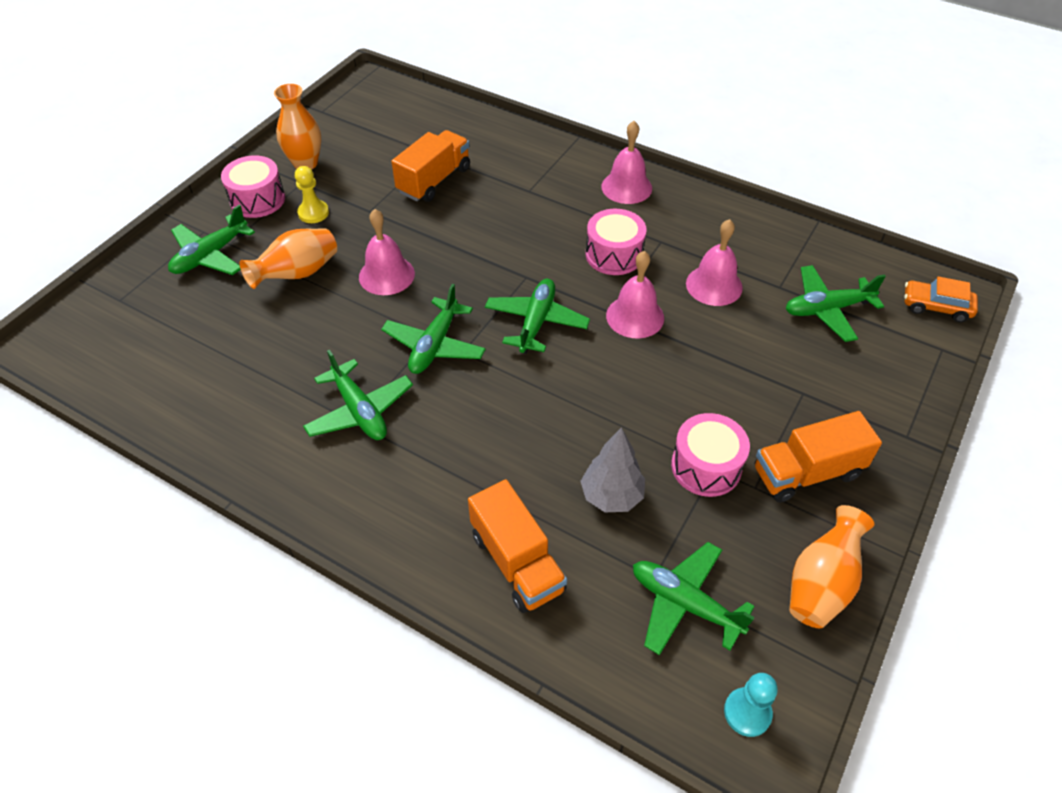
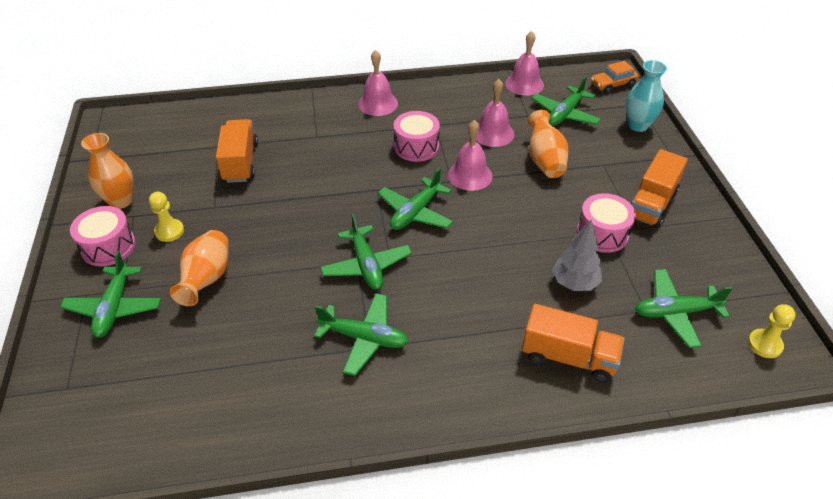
camera: 40 degrees left, 5 degrees down
(386, 275) = (278, 241): pink bell -> pink bell (524, 84)
(536, 322) = (415, 212): green plane -> green plane turned 120 degrees counterclockwise
(747, 712) = (764, 344): turquoise pawn -> yellow pawn
(821, 583) = (720, 255): orange vase -> orange vase (545, 160)
(907, 373) = (638, 125): none -> turquoise vase

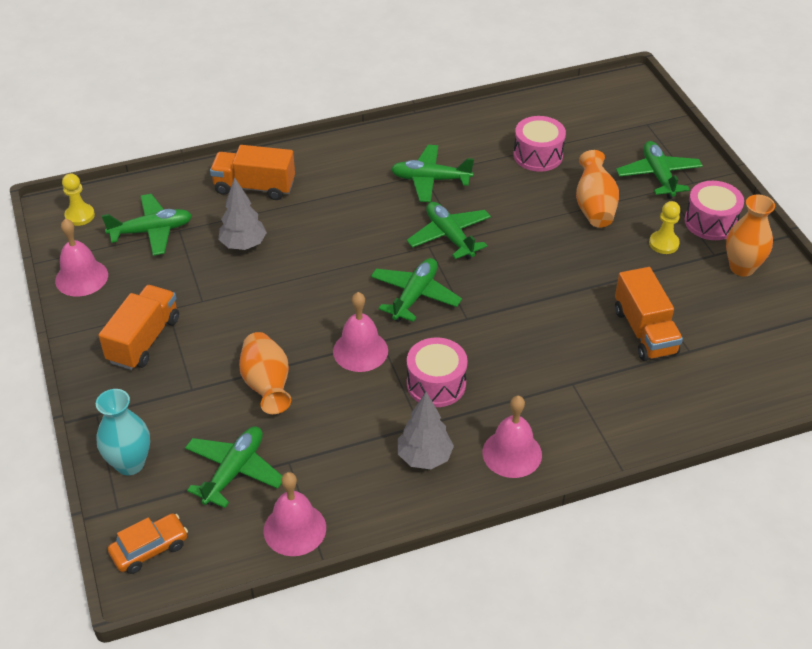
camera: 170 degrees right, 0 degrees up
(436, 107) = (424, 457): none -> grey tree
(493, 133) = (337, 420): pink bell -> pink bell (81, 277)
(602, 233) = (208, 298): pink drum -> pink drum (538, 155)

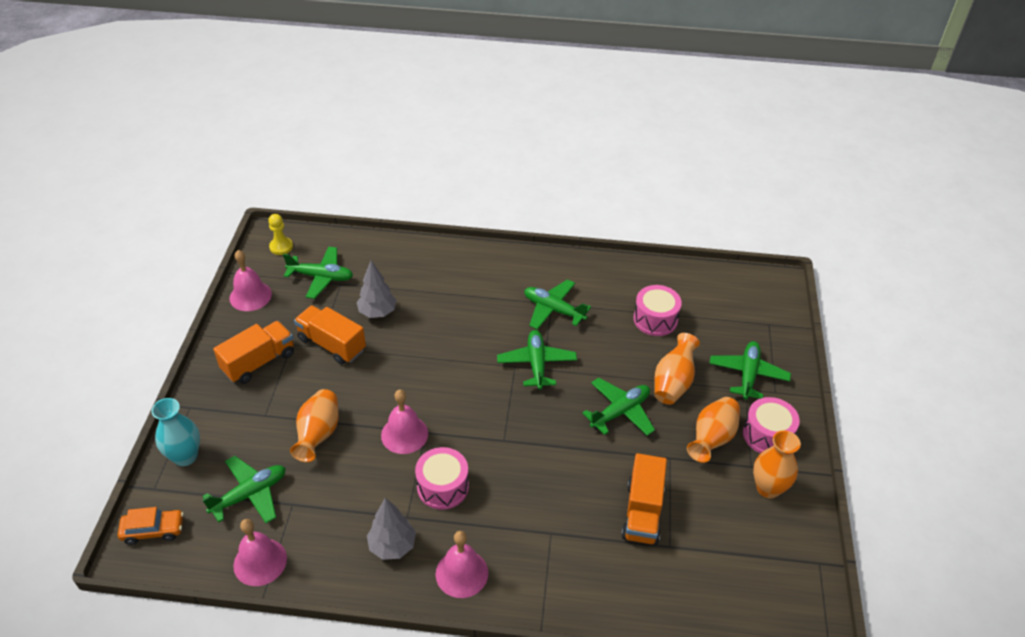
camera: 25 degrees right, 0 degrees up
(254, 187) = (416, 268): orange truck -> orange truck (332, 344)
(415, 296) = (476, 404): green plane -> green plane (620, 412)
(663, 243) = (712, 438): yellow pawn -> orange vase

